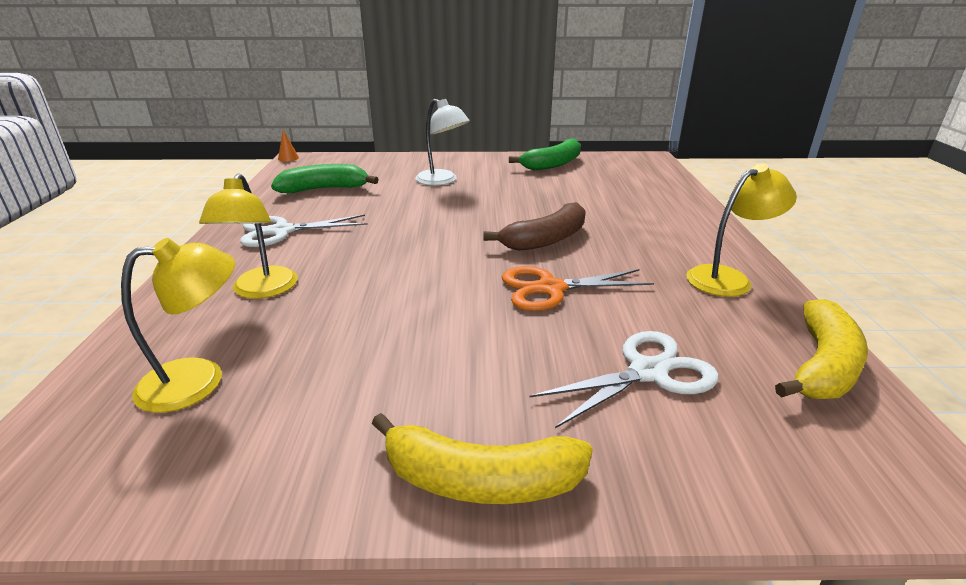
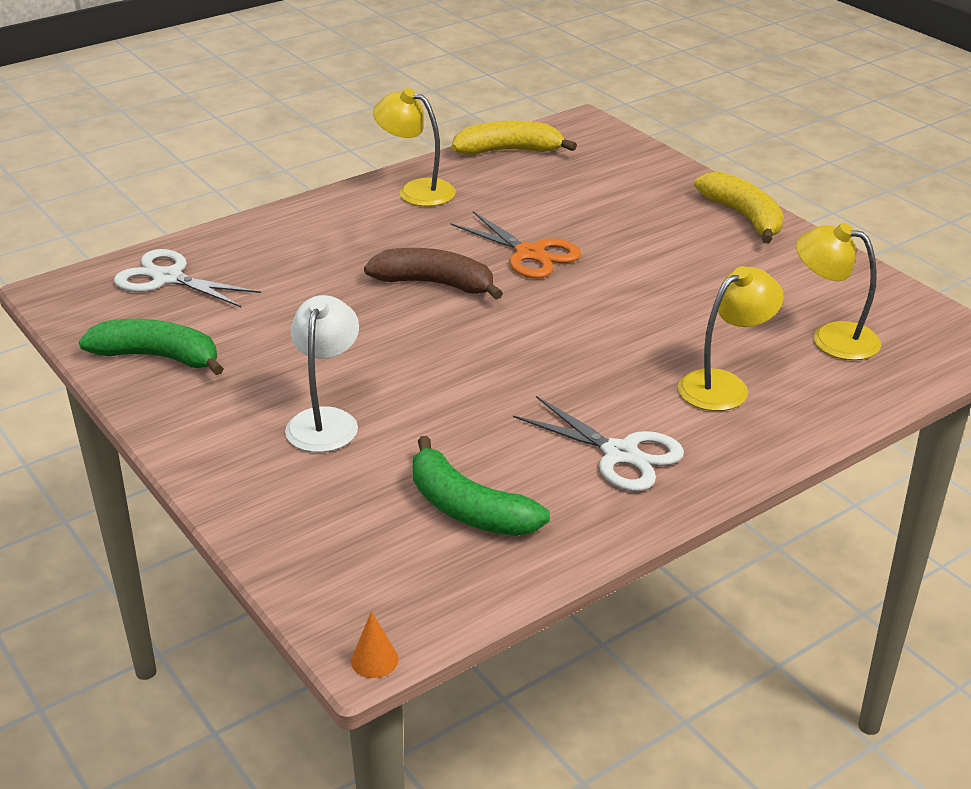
camera: 125 degrees left, 5 degrees up
(647, 372) = (591, 196): white scissors -> white scissors (168, 278)

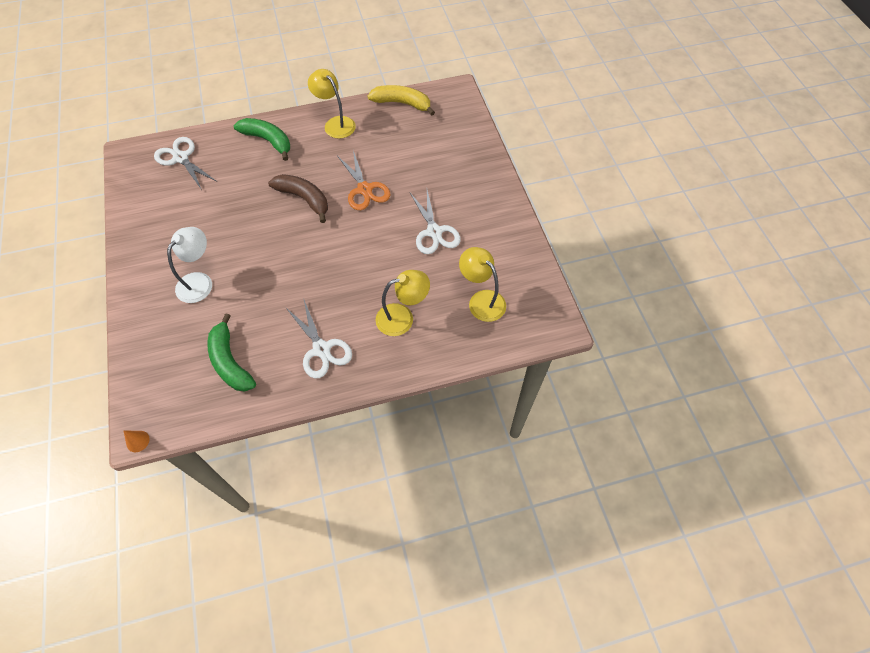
camera: 20 degrees right, 25 degrees up
(158, 357) = (148, 214): green banana -> green banana (268, 141)
(687, 278) = (434, 232): none -> white scissors
(744, 217) = (496, 192): yellow banana -> none

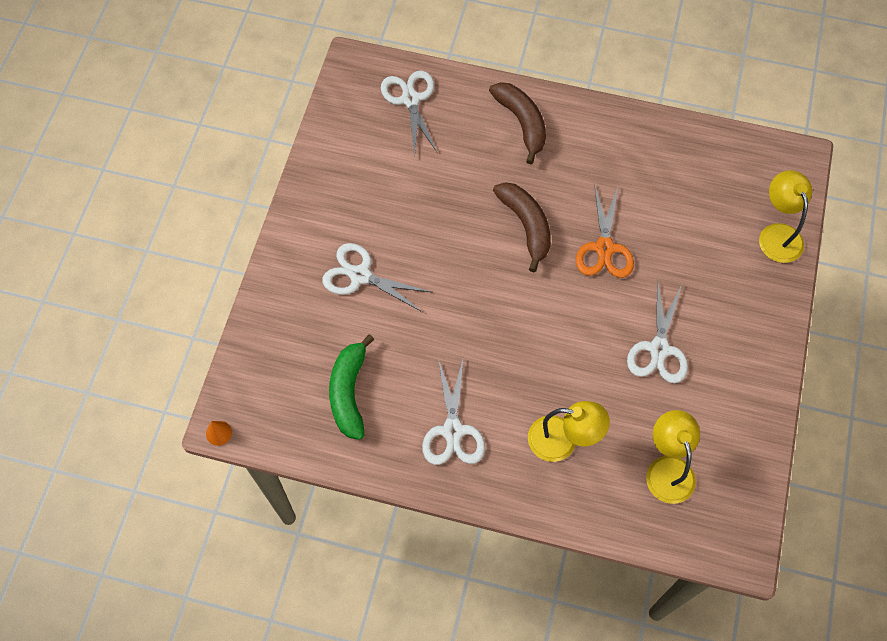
camera: 30 degrees right, 5 degrees up
(199, 281) = (360, 275): white lamp -> white scissors
(268, 141) = (522, 123): green banana -> brown banana
(335, 123) = (615, 136): yellow lamp -> yellow lamp (777, 234)
(402, 103) = (715, 146): yellow banana -> none

